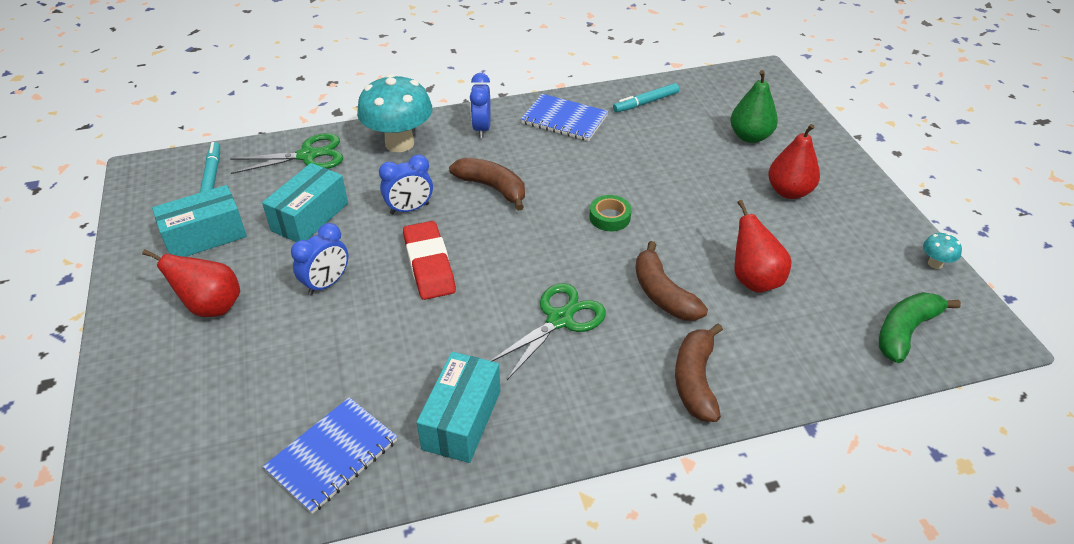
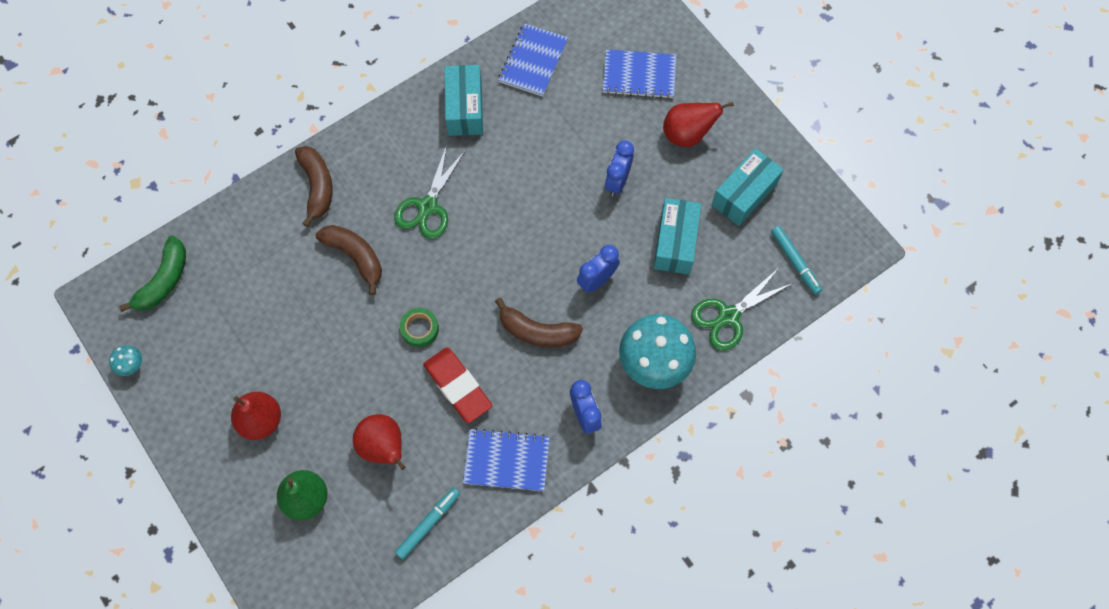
camera: 160 degrees right, 25 degrees up
(208, 391) = (639, 75): none -> blue notebook
(429, 265) = (549, 225): red eraser -> red eraser (458, 386)
(754, 280) = (284, 296): red pear -> red pear (384, 447)

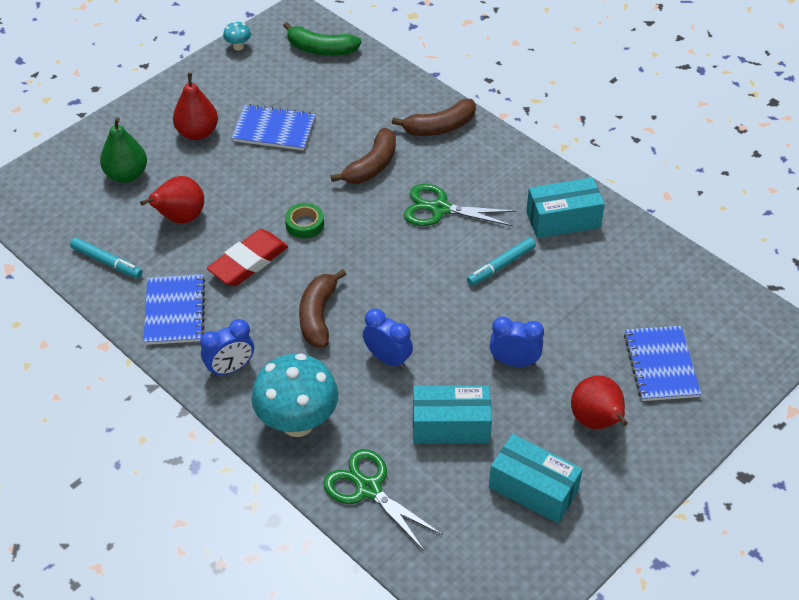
camera: 80 degrees right, 20 degrees down
(533, 61) = (642, 267): blue notebook -> blue notebook (274, 129)
(795, 262) = (454, 553): turquoise marker -> turquoise marker (501, 265)

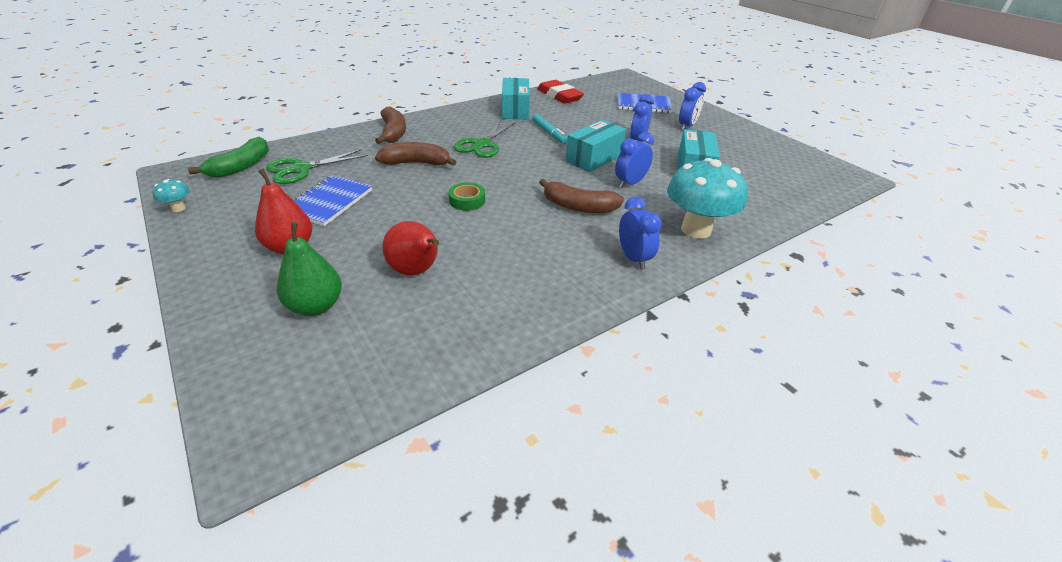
camera: 80 degrees left, 10 degrees down
(107, 262) = (457, 334): turquoise marker -> none
(174, 311) = (552, 287): blue notebook -> none
(248, 262) = (501, 235): red eraser -> red eraser (559, 96)
(368, 489) = (757, 206): green scissors -> green scissors (301, 169)
(372, 166) = (416, 163): brown banana -> brown banana turned 45 degrees counterclockwise
(533, 489) = (742, 151): turquoise box -> turquoise box (594, 158)
(597, 421) = (687, 126): red pear -> blue clock

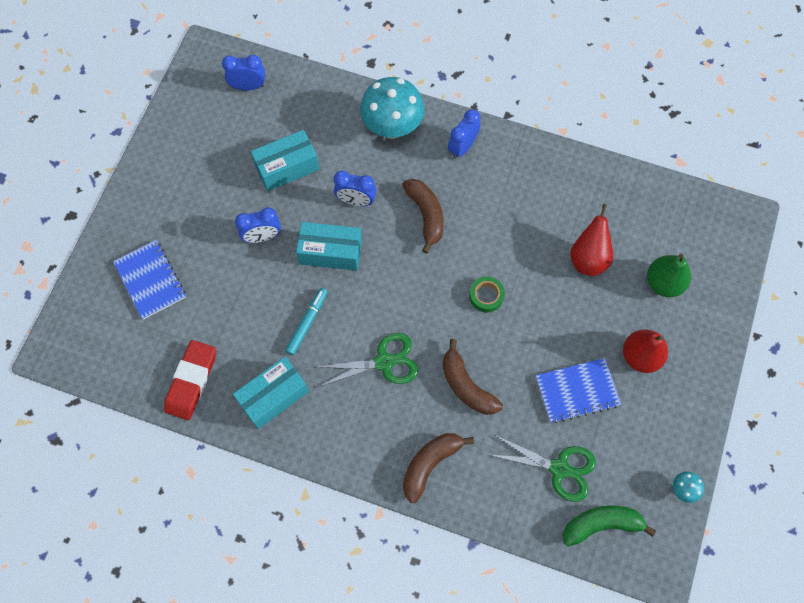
camera: 125 degrees left, 30 degrees up
(687, 126) = (185, 212): blue clock -> blue clock (248, 86)

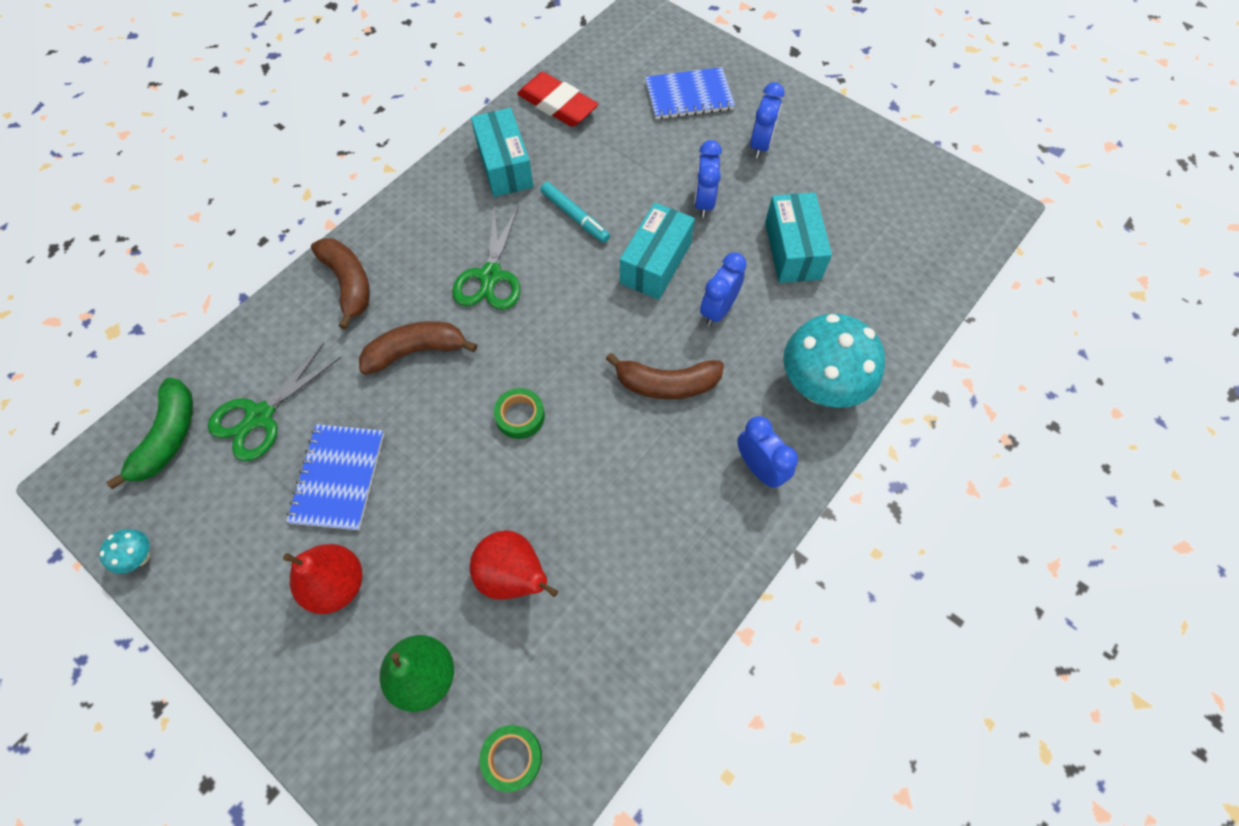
camera: 110 degrees right, 5 degrees down
(248, 86) = (929, 240): blue clock -> blue clock (760, 145)
(679, 221) = (512, 757): none -> green tape

